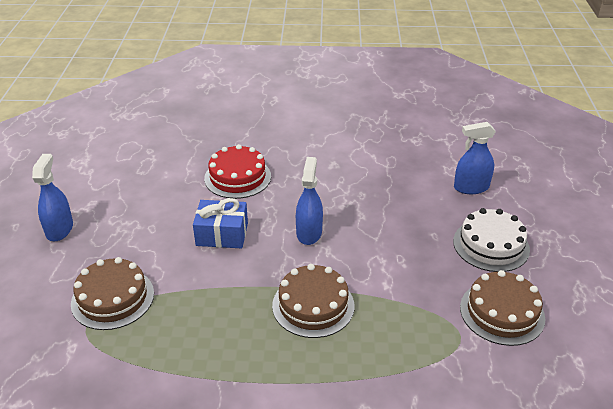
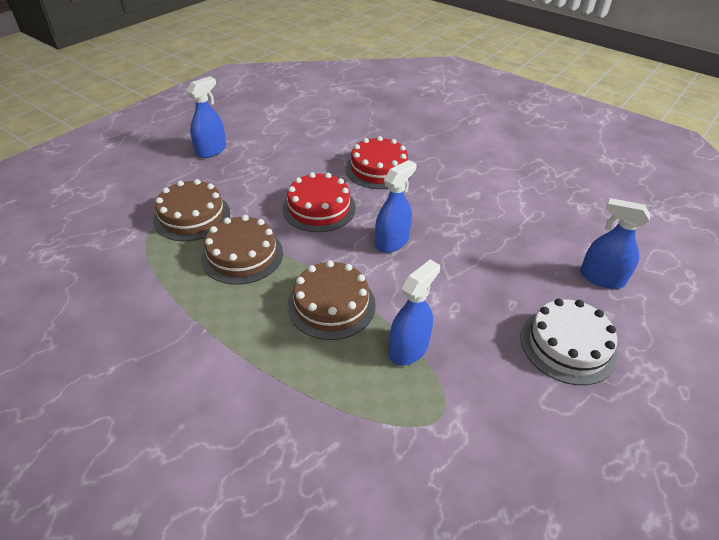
camera: 35 degrees right, 5 degrees up
(222, 234) = (319, 208): blue gift -> red cake
(398, 305) = (408, 349): none -> blue spray bottle
(502, 312) = (511, 419): brown cake -> brown cake (242, 255)

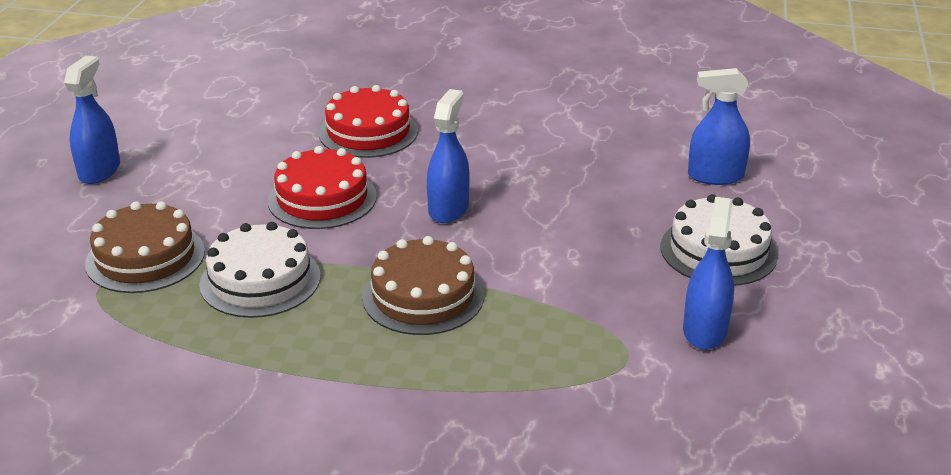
camera: 25 degrees left, 10 degrees down
(242, 255) = (260, 280): brown cake -> white cake
(408, 349) = (549, 309): blue spray bottle -> blue spray bottle (704, 330)

